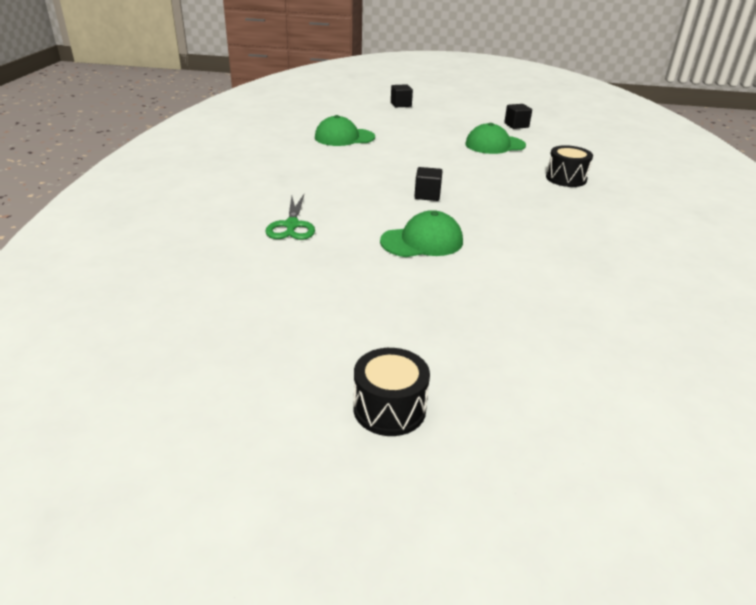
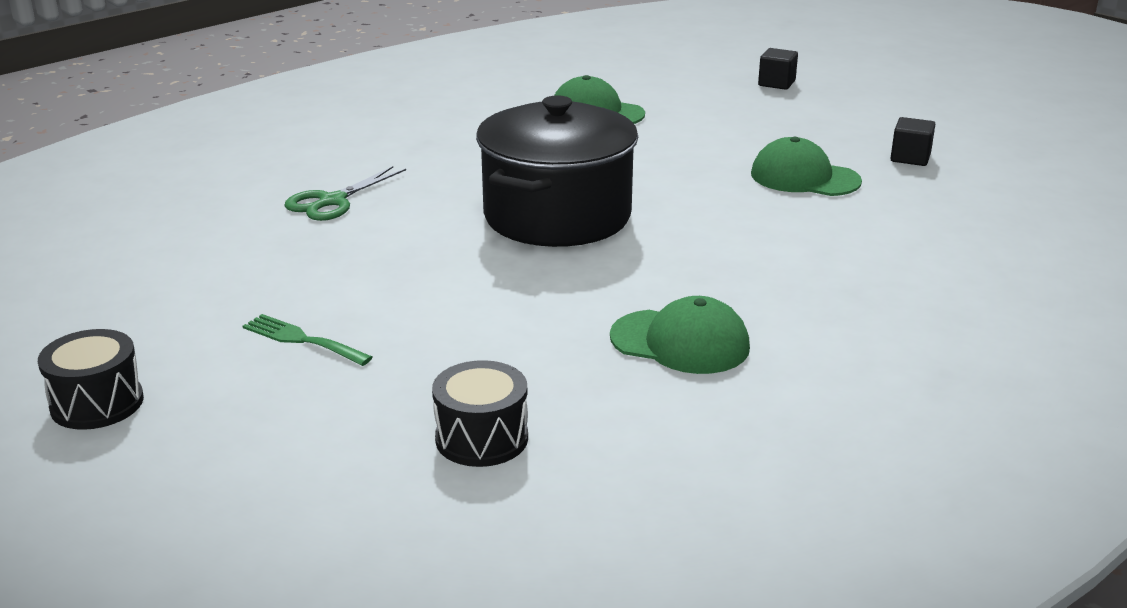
camera: 40 degrees right, 5 degrees down
(422, 241) = (439, 267): green cap -> green cap (680, 342)
(427, 195) = (557, 216): black cube -> black pot
(430, 311) = (301, 340): none -> green fork
(566, 178) = (816, 256): black drum -> black drum (481, 438)

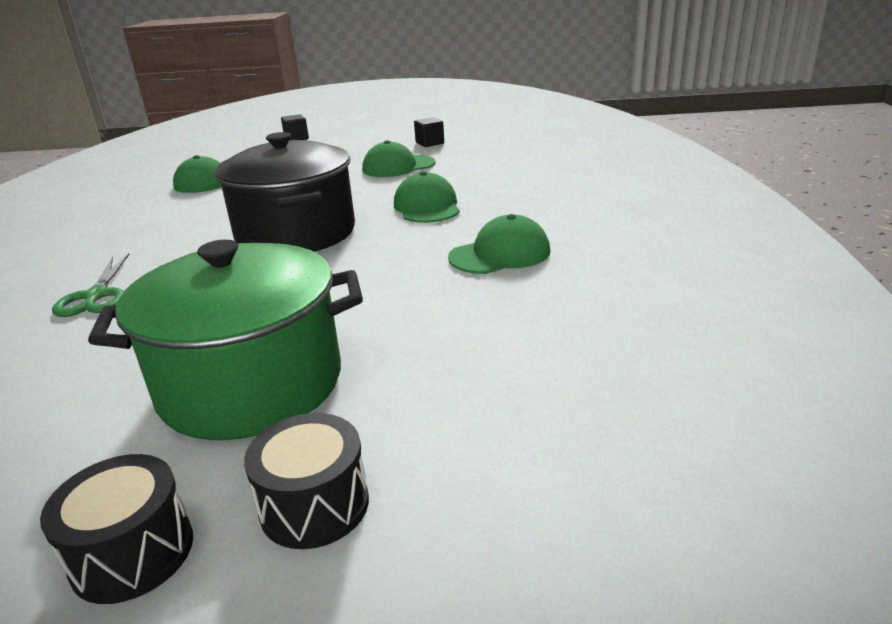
camera: 45 degrees left, 0 degrees up
(301, 340) = (251, 384): green fork -> green pot
(481, 438) = (507, 359): black drum -> black drum (314, 505)
(727, 247) = (427, 206): none -> green cap

